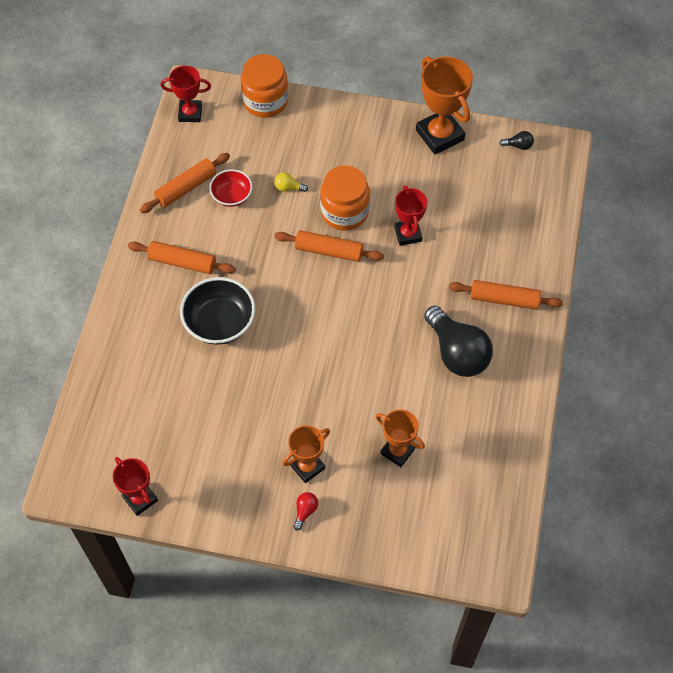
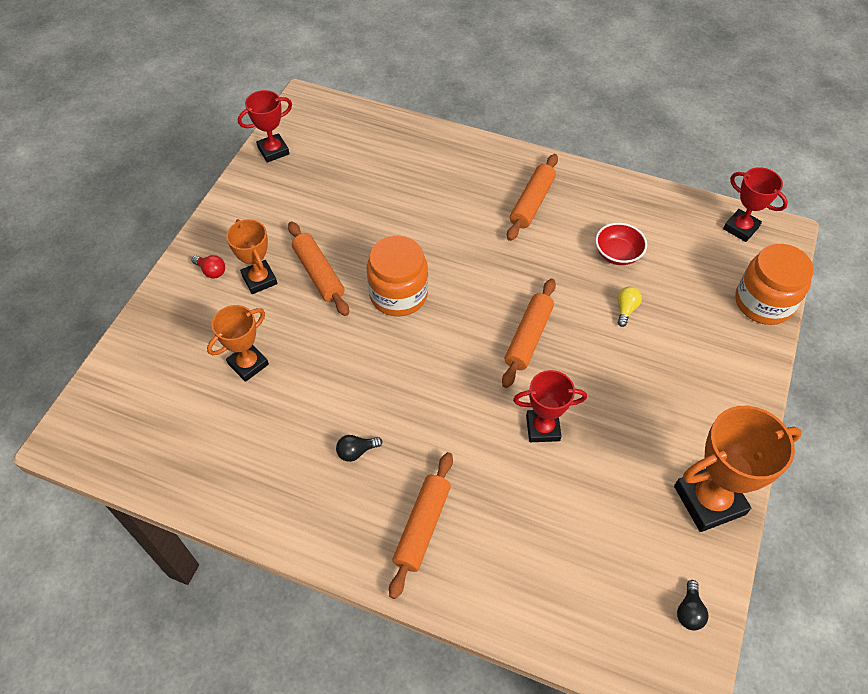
camera: 100 degrees right, 5 degrees down
(186, 188) = (631, 215): orange rolling pin -> orange rolling pin (319, 274)
(190, 113) = (740, 228): red trophy -> red trophy turned 60 degrees counterclockwise
(219, 322) = (450, 226): black bowl -> none
(344, 212) = (584, 362): orange jar -> orange jar (398, 294)
(457, 352) = (356, 451): black light bulb -> black light bulb, size x0.40

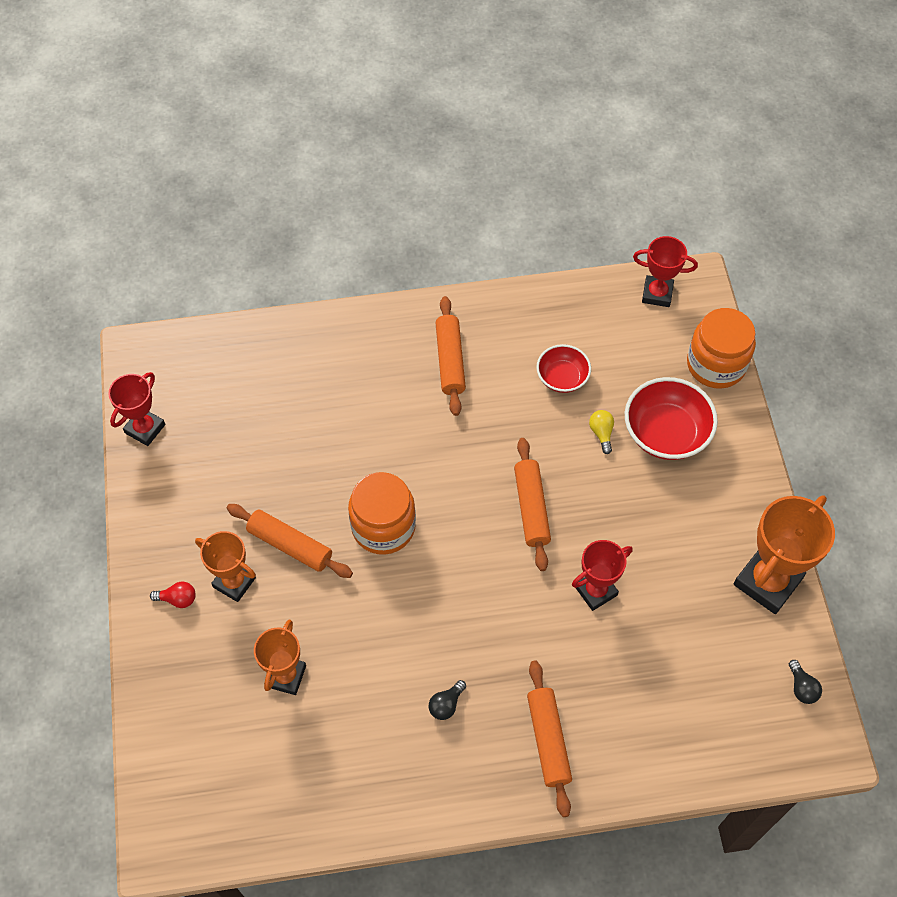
camera: 30 degrees left, 5 degrees up
(684, 335) = (666, 433): none -> red bowl

